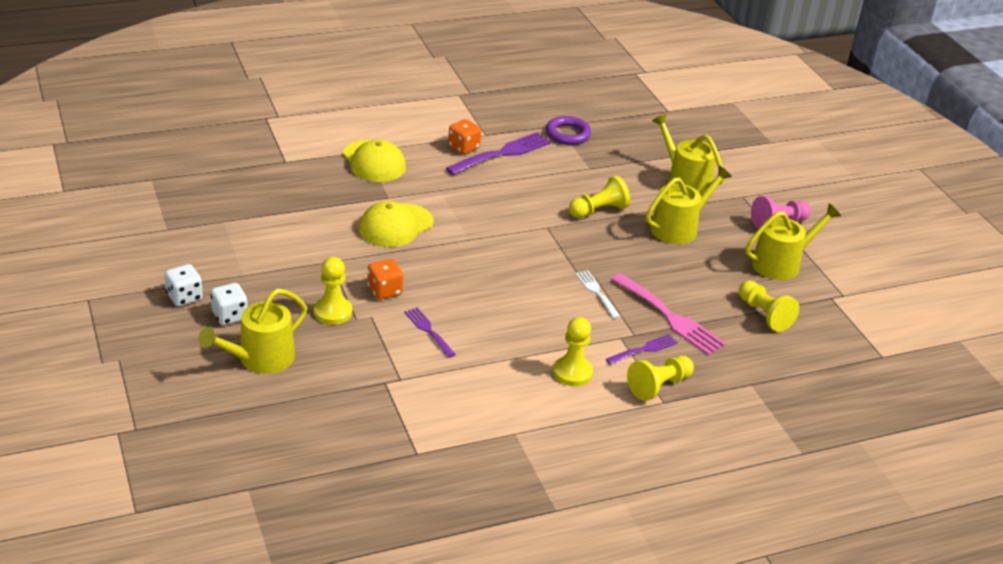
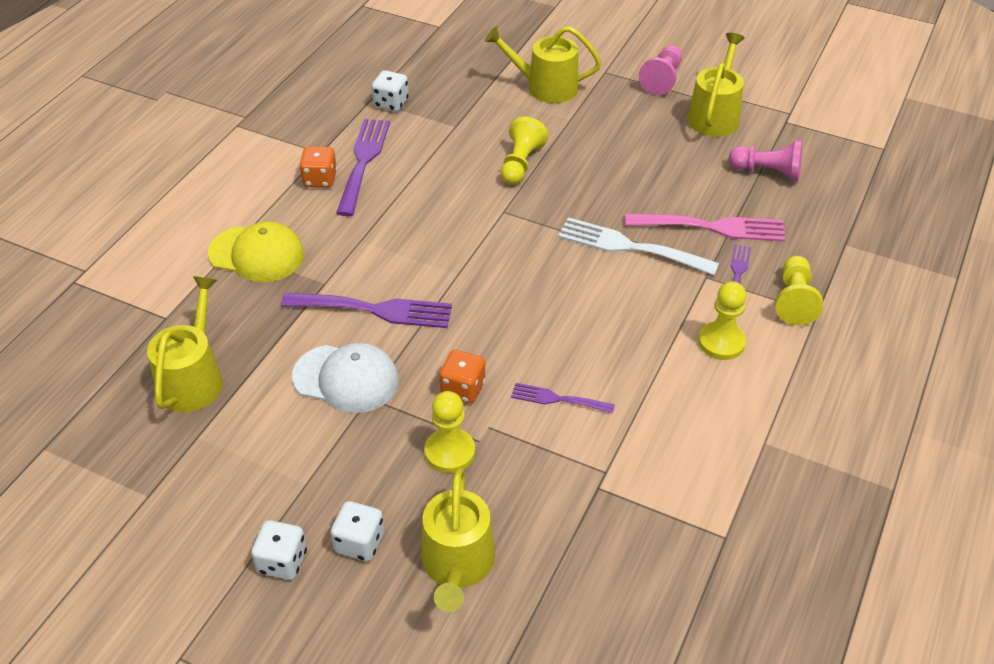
camera: 40 degrees left, 10 degrees up
(332, 245) = (346, 378): none -> white cap
(396, 226) = (375, 310): yellow cap -> purple fork
(568, 134) = (391, 103): purple ring -> white dice
(596, 292) = (629, 247): white fork -> white fork, size x1.77
(678, 228) = (602, 136): yellow watering can -> yellow watering can (193, 379)
(764, 314) = (767, 172): yellow pawn -> pink pawn

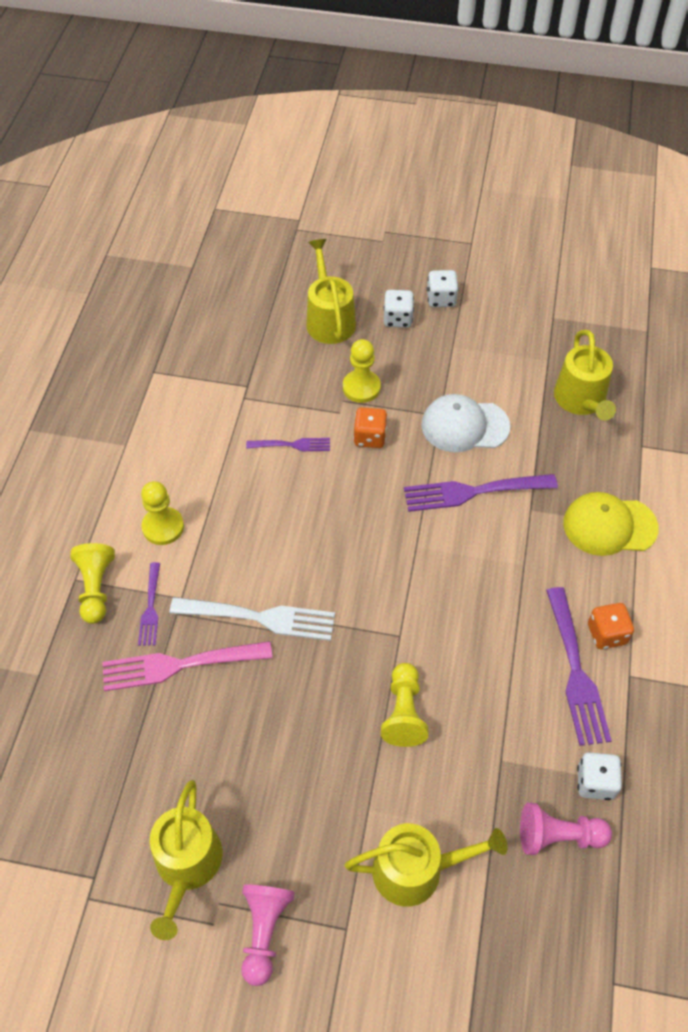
camera: 165 degrees right, 10 degrees up
(767, 172) = (119, 769): pink pawn -> pink pawn (558, 836)

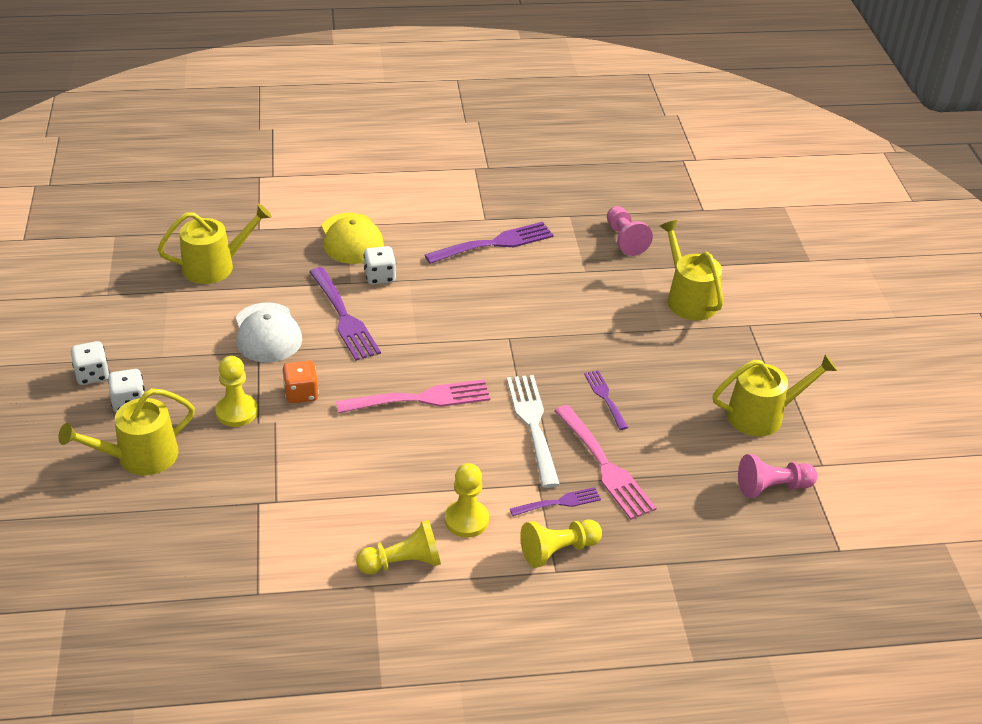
camera: 110 degrees left, 15 degrees down
(264, 932) = (778, 363): pink pawn -> pink pawn (772, 487)
(292, 445) = (329, 447): purple fork -> purple fork (605, 397)
(331, 530) = (421, 399): none -> pink fork
(403, 712) = (575, 324): yellow pawn -> yellow pawn (402, 563)
(595, 782) = (577, 227): white dice -> white dice (380, 277)
(606, 634) = (455, 232): orange dice -> none

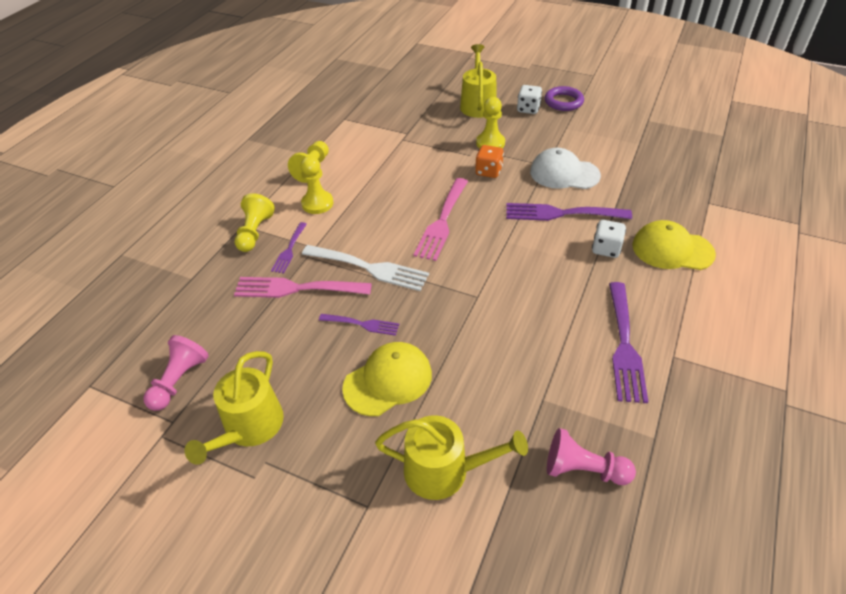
camera: 125 degrees right, 5 degrees up
(92, 375) = (563, 102): white dice -> purple ring
(215, 266) = (662, 169): yellow watering can -> none
(646, 356) = (388, 380): none -> yellow cap

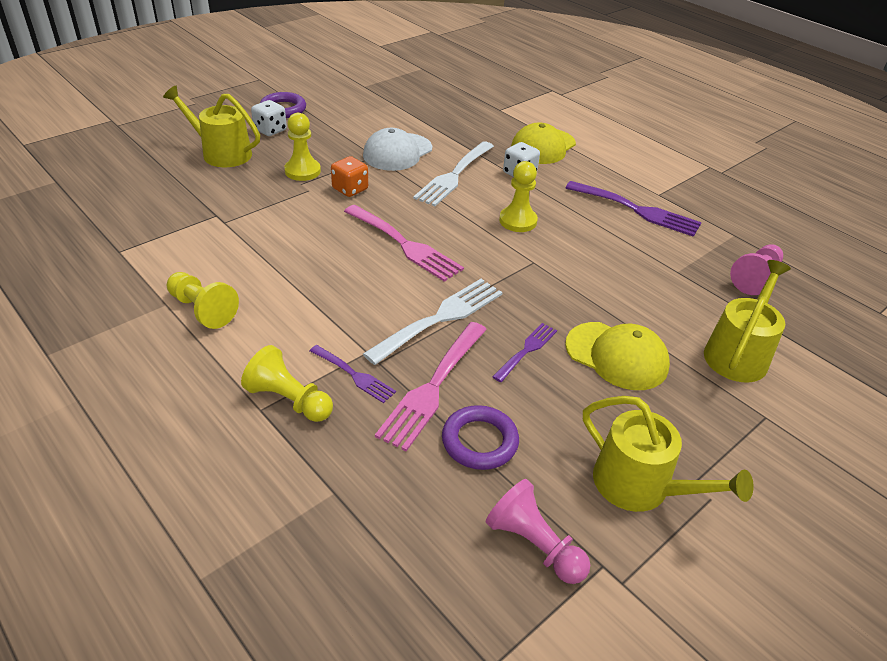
camera: 70 degrees left, 5 degrees down
(257, 327) = (479, 441): none -> purple ring
(317, 203) = (282, 326): yellow pawn -> yellow pawn (518, 221)
(388, 380) = (617, 356): yellow cap -> yellow cap turned 135 degrees clockwise
(561, 213) = (454, 176): purple fork -> white fork

